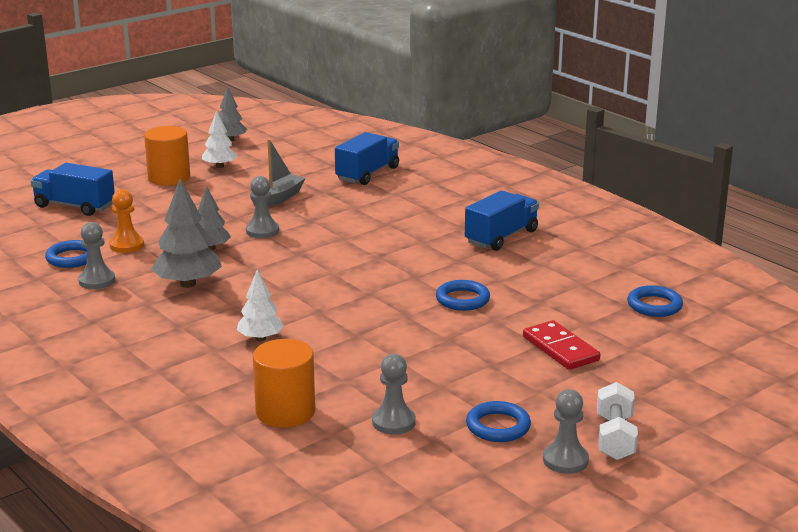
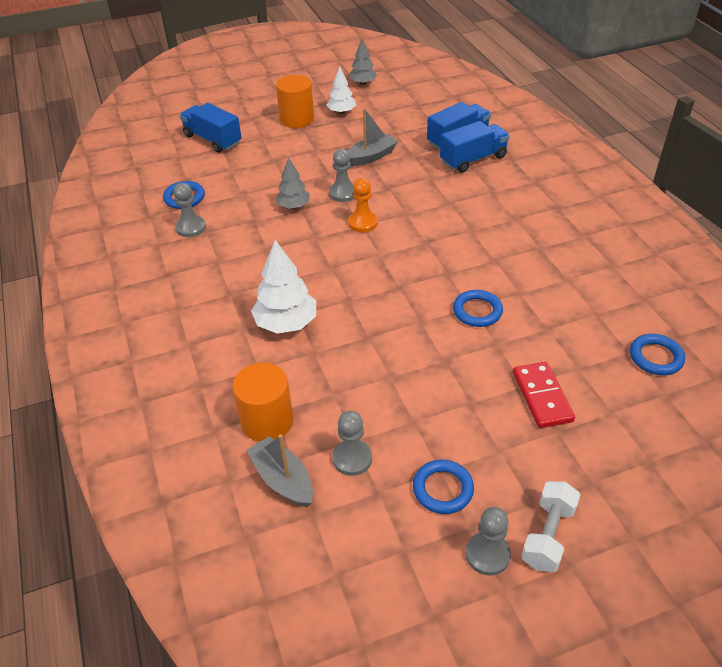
camera: 20 degrees right, 20 degrees up
(127, 245) = (231, 191): orange pawn -> orange pawn (363, 223)
(188, 284) = (257, 245): grey tree -> none
(260, 338) = (286, 323): white tree -> white tree, size x1.60
(329, 449) = (283, 479): none -> grey boat
(501, 237) = (544, 237): blue truck -> blue truck (473, 159)

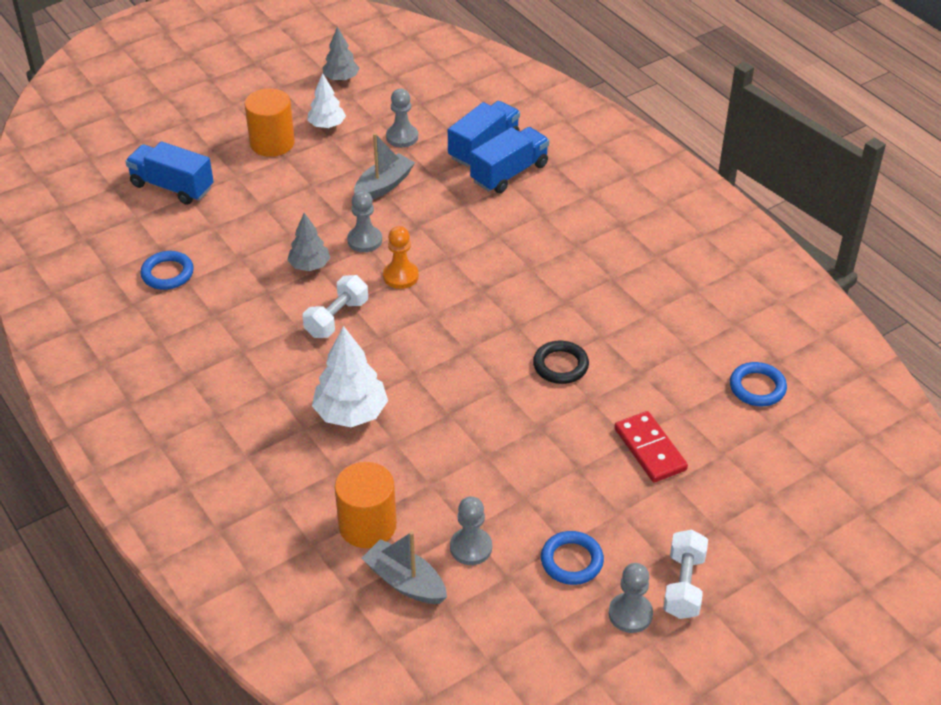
camera: 15 degrees left, 0 degrees up
(191, 228) = (192, 312): grey pawn -> grey pawn (402, 137)
(301, 247) = (336, 318): none -> white dumbbell
(477, 311) = (560, 365): blue ring -> black ring

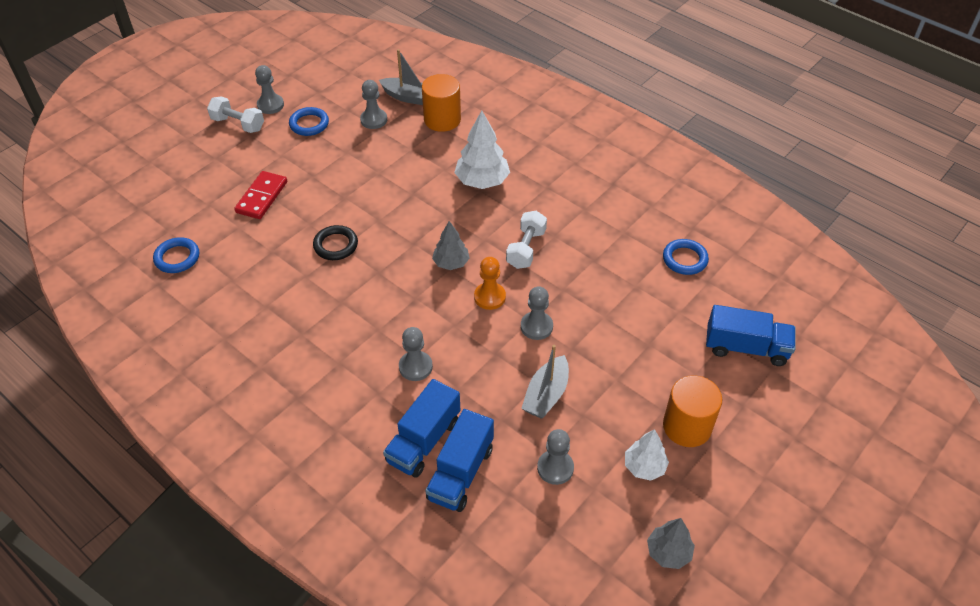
camera: 165 degrees right, 5 degrees up
(309, 266) = (572, 291): grey tree -> grey tree (451, 263)
(500, 228) = (415, 367): none -> grey pawn
(650, 449) = (262, 197): red domino -> red domino turned 60 degrees clockwise
(683, 585) = (238, 124): white dumbbell -> white dumbbell turned 60 degrees counterclockwise

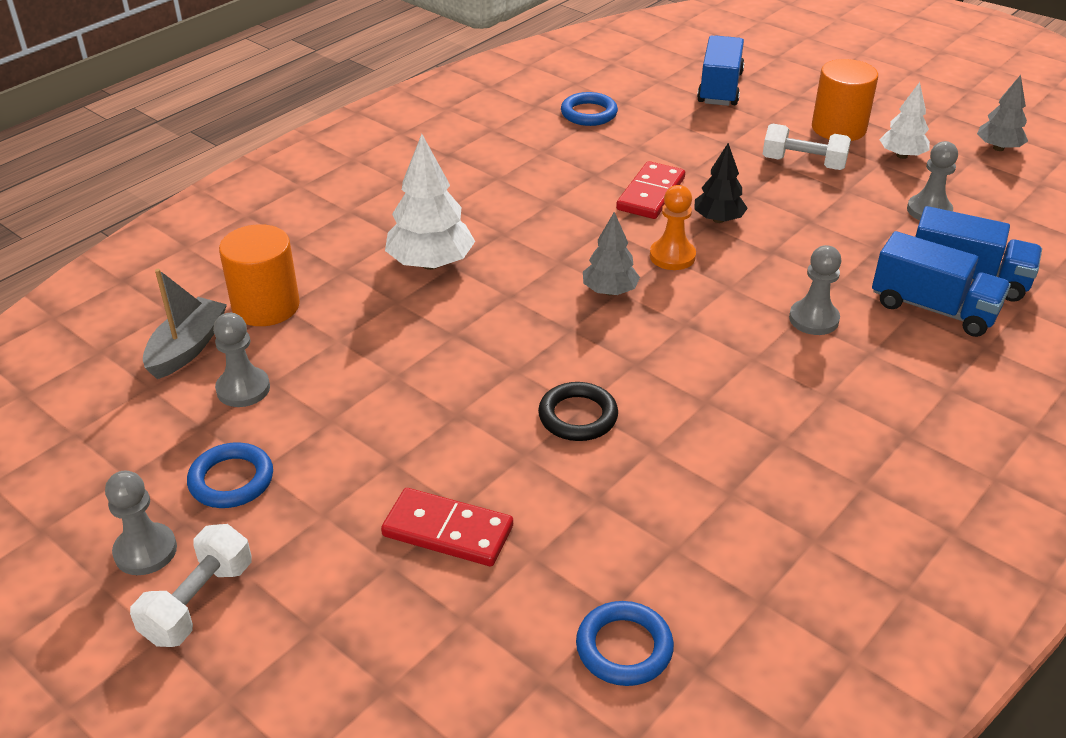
camera: 90 degrees left, 10 degrees down
(526, 249) = (576, 225): white dumbbell -> white dumbbell (803, 163)
(536, 326) = (718, 219): grey pawn -> black tree
(546, 395) = (826, 214): grey boat -> none
(569, 290) = (650, 194): none -> red domino

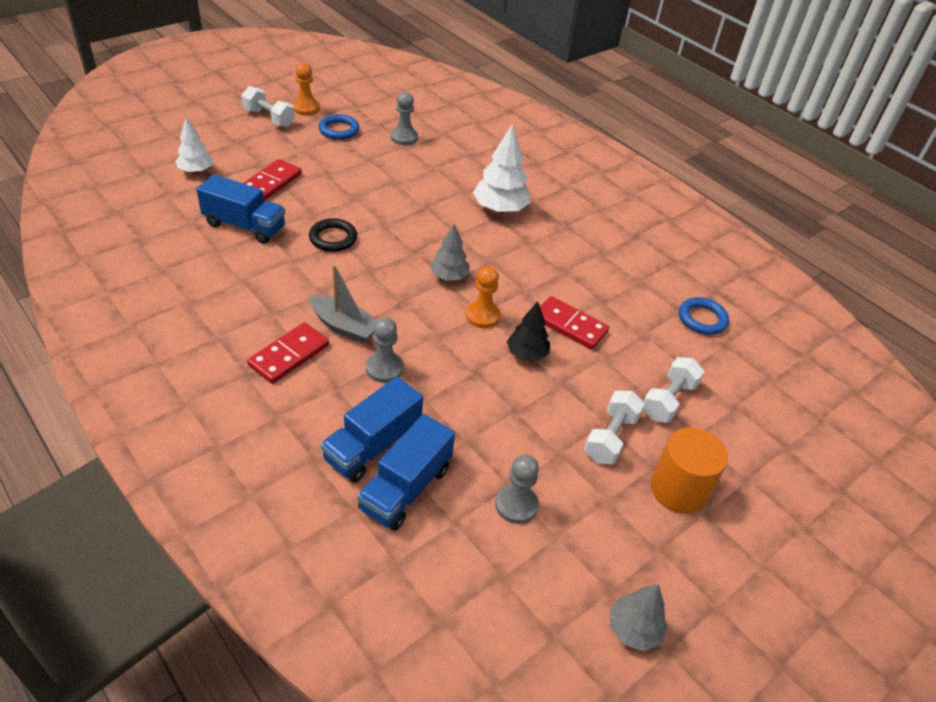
camera: 95 degrees right, 5 degrees up
(145, 551) = (306, 108): grey pawn -> orange pawn
(187, 348) = (443, 125): grey boat -> grey boat (344, 327)
(266, 306) = (472, 149): orange cylinder -> none
(624, 648) = (167, 220): blue ring -> none
(720, 88) = (758, 419): blue truck -> blue truck (245, 226)
(728, 133) = (668, 400): none -> white dumbbell
(848, 404) = (289, 355): none -> red domino
(901, 155) = (621, 524): white tree -> white tree (196, 171)

